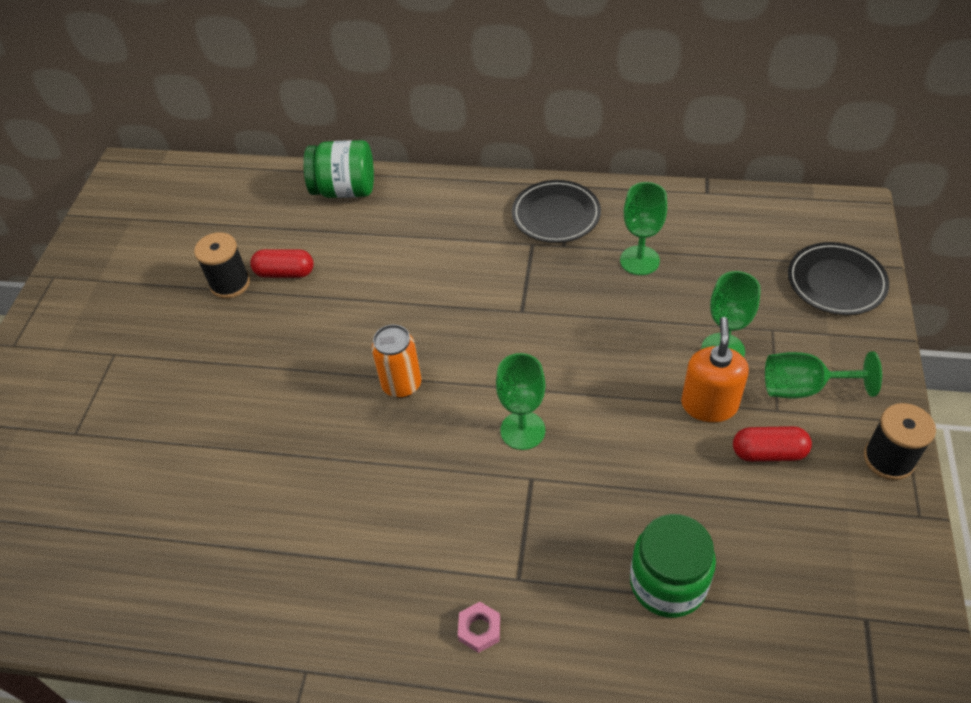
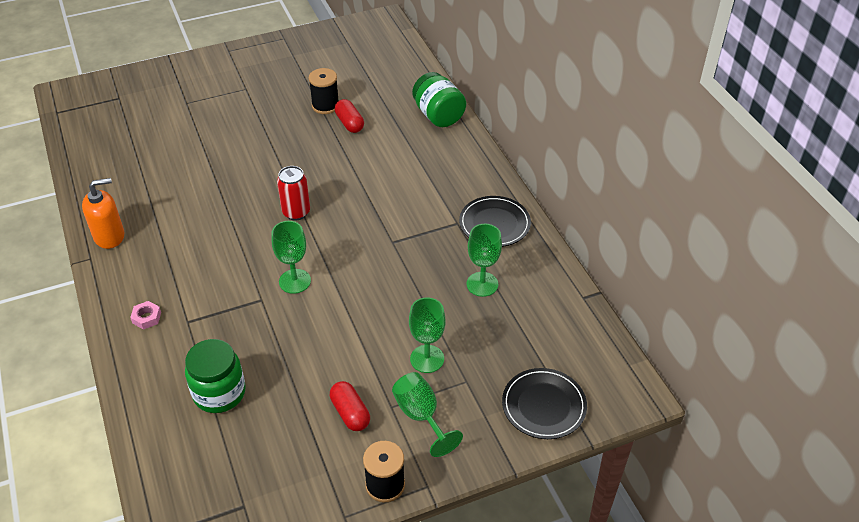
camera: 55 degrees right, 5 degrees down
(401, 385) = (296, 212): orange can -> red can
(709, 404) = (372, 367): orange soap dispenser -> orange soap dispenser (109, 236)

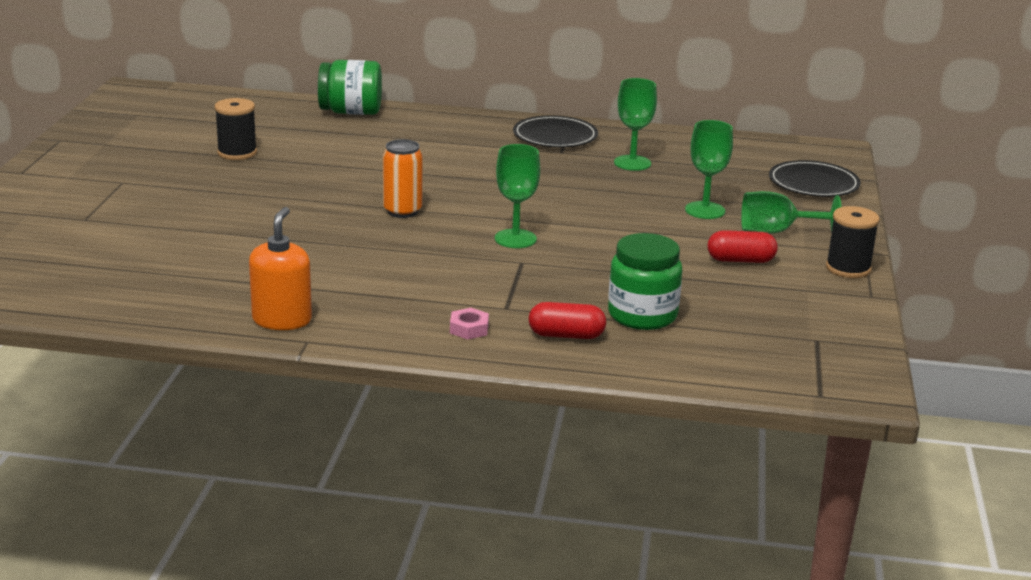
camera: 60 degrees left, 20 degrees down
(296, 212) = (402, 211): red can -> orange can
(349, 123) = (291, 150): red capsule -> red capsule (566, 335)

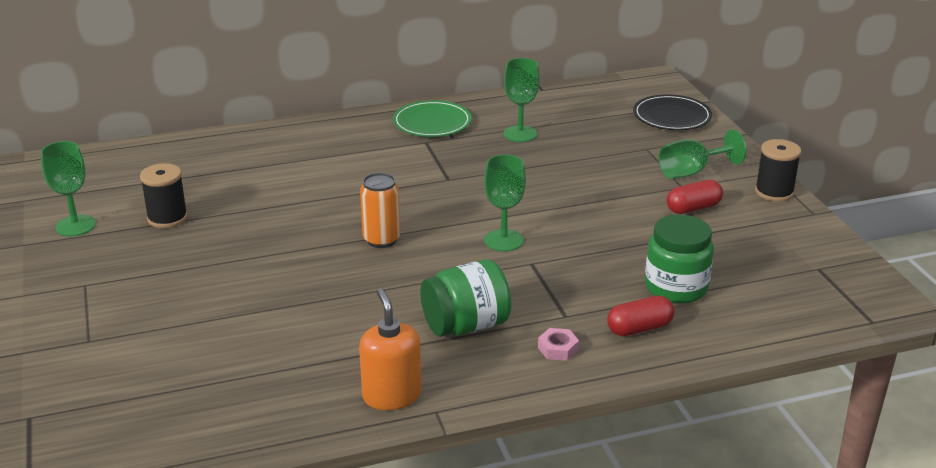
camera: 25 degrees left, 5 degrees up
(351, 112) = (231, 143): green jar -> green jar (466, 326)
(555, 136) = (432, 122): black plate -> green plate
(705, 210) = (620, 166): green goblet -> green goblet (75, 226)

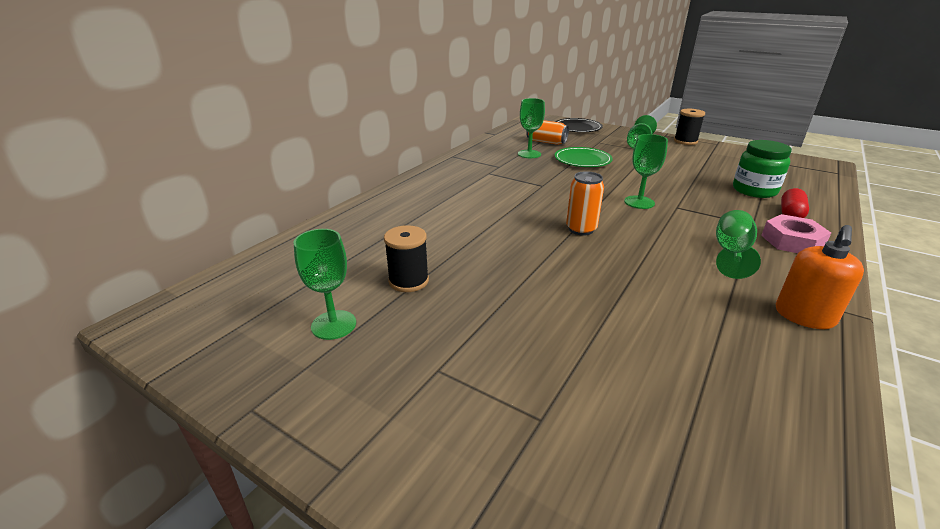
camera: 40 degrees left, 0 degrees up
(391, 395) = (804, 316): orange soap dispenser -> orange soap dispenser turned 90 degrees counterclockwise
(432, 122) = (471, 163): green plate -> green plate (582, 160)
(466, 326) = (731, 253): green jar -> green goblet
(558, 349) = (792, 241): pink nut -> pink nut, size x1.81
(579, 124) = (546, 142): none -> orange can
(693, 208) = (675, 157): red capsule -> none

